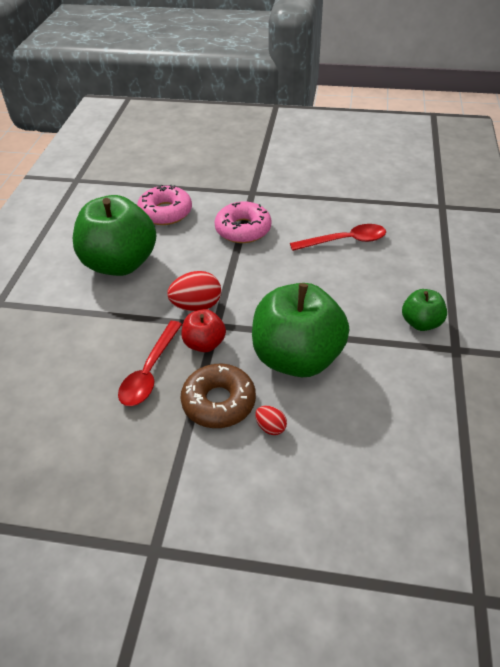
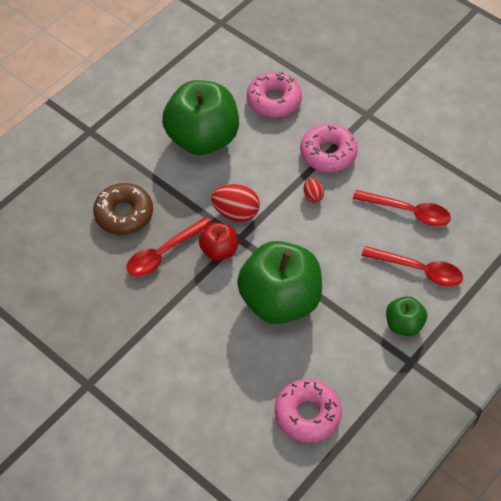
camera: 30 degrees right, 10 degrees up
(219, 402) = (196, 305): brown donut -> brown donut (124, 214)
(270, 427) = (219, 345): red egg -> red egg (312, 196)
(392, 277) = (418, 270): none -> red spoon
(411, 445) = (307, 414): none -> pink donut

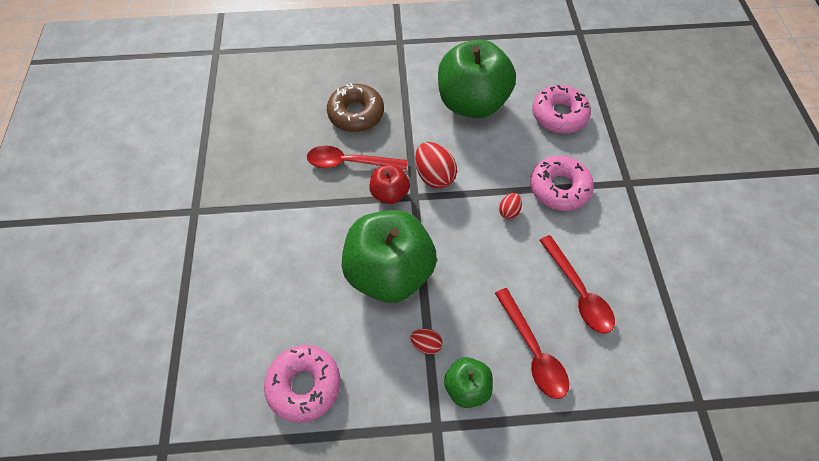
camera: 45 degrees right, 5 degrees up
(353, 323) = (426, 344): none -> red egg

